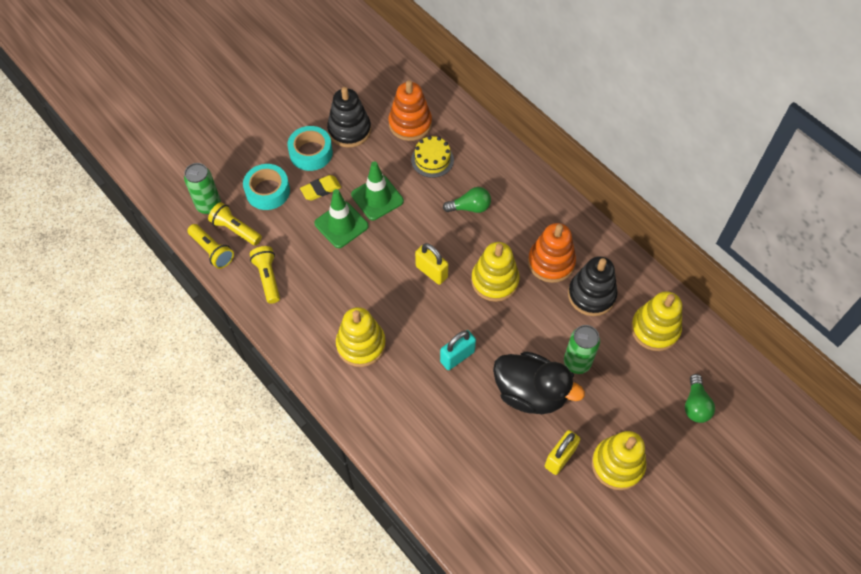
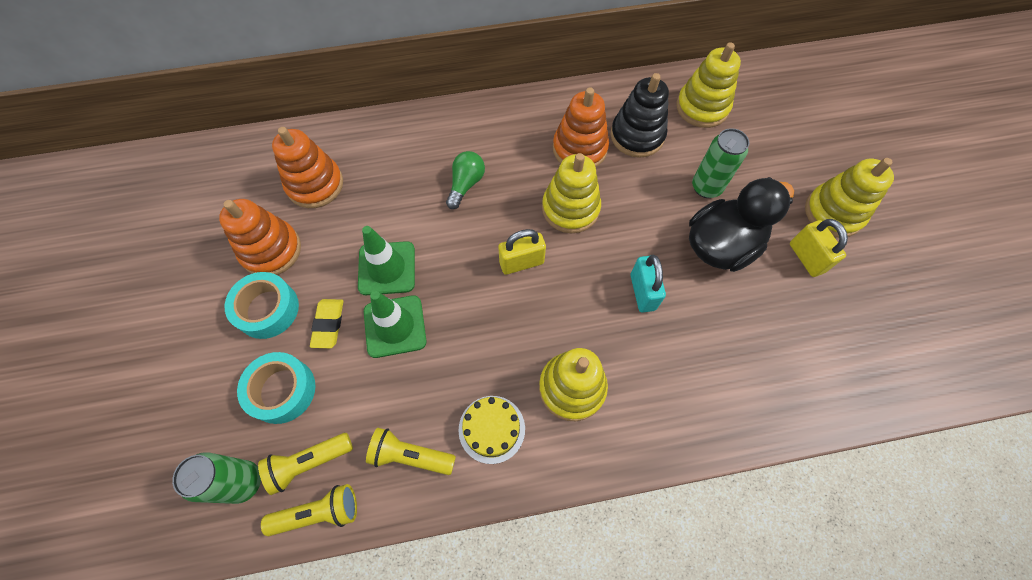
camera: 60 degrees left, 5 degrees up
(349, 130) = (271, 250): black stacking toy -> orange stacking toy
(432, 160) = (379, 188): yellow cake -> yellow cake (491, 429)
(695, 405) = (796, 120): green light bulb -> none

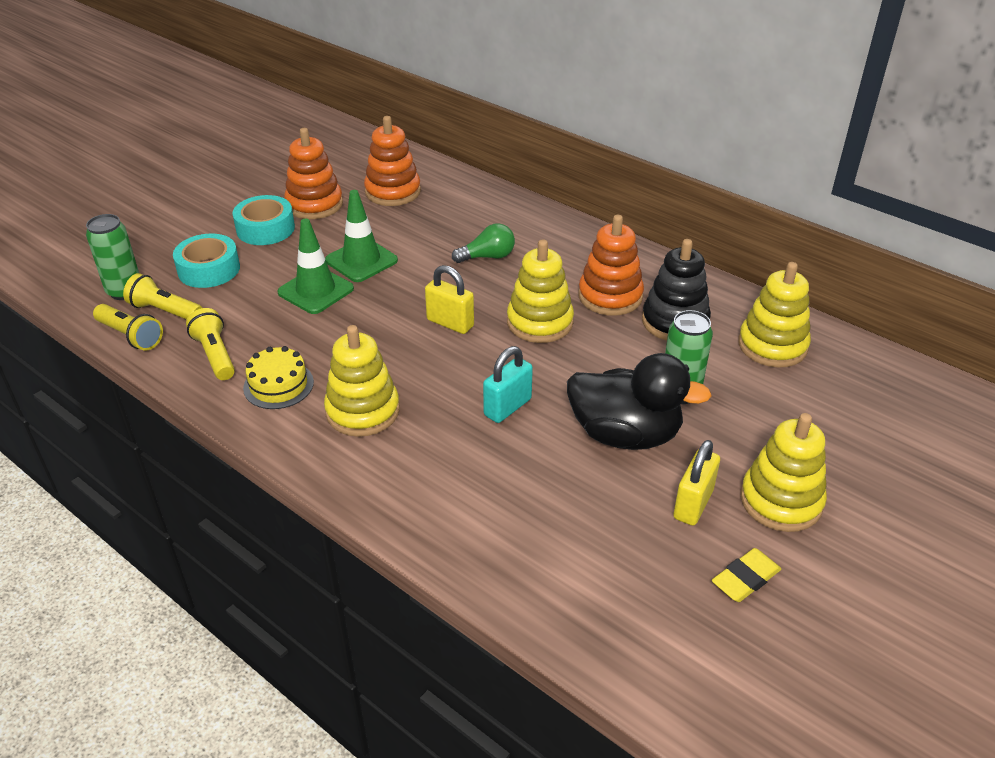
camera: 50 degrees right, 25 degrees down
(328, 324) = (283, 260): yellow eraser -> yellow eraser (745, 578)

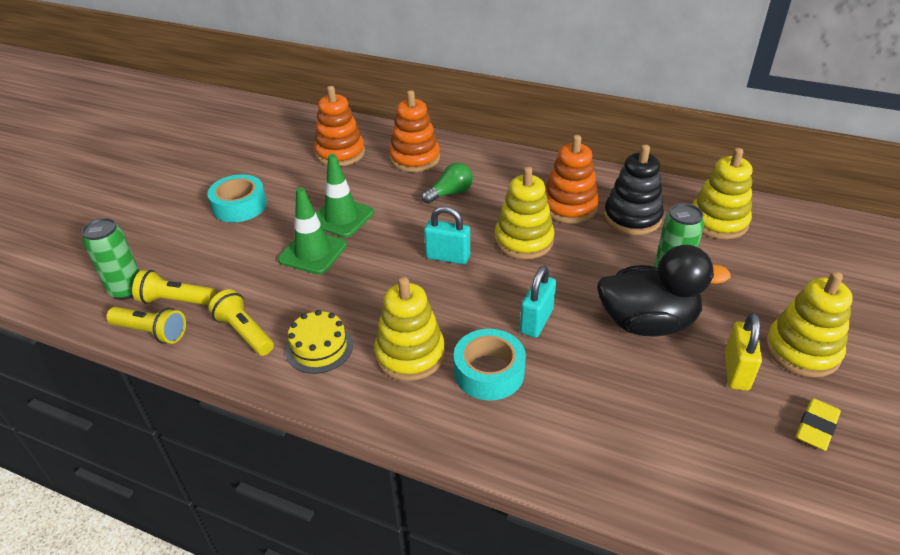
camera: 15 degrees left, 0 degrees up
(209, 269) = (202, 253): turquoise tape -> turquoise tape (489, 372)
(314, 204) = (275, 176): orange stacking toy -> orange stacking toy (414, 159)
(450, 323) = (448, 257): yellow padlock -> turquoise padlock

